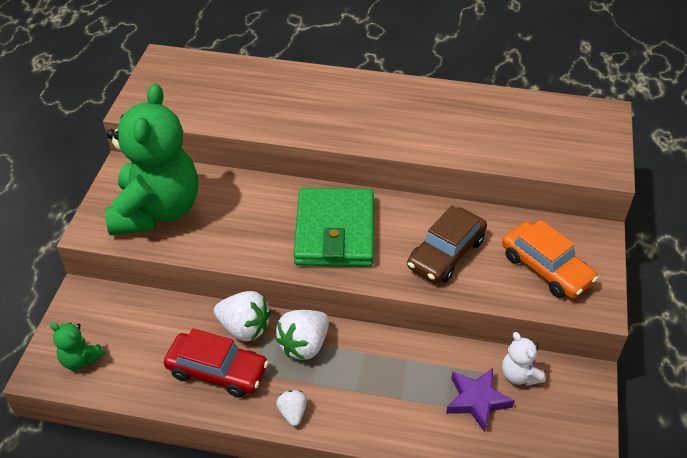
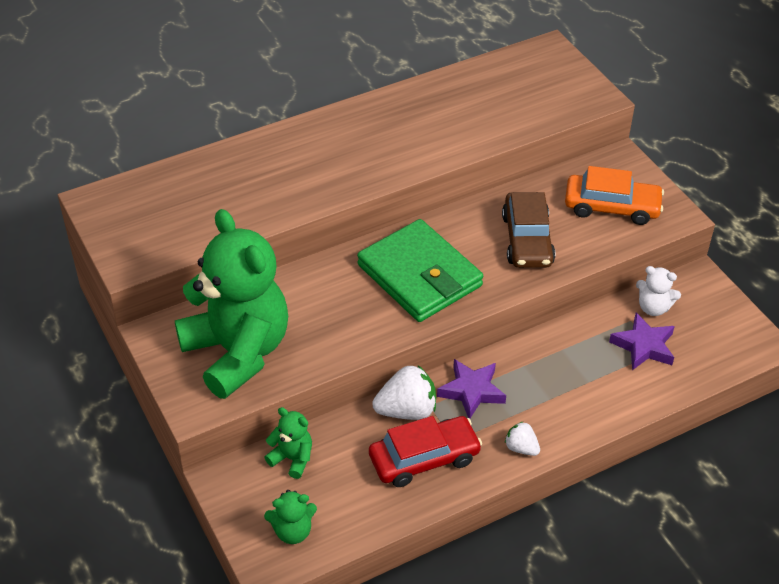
camera: 40 degrees left, 0 degrees up
(136, 310) = (292, 458): none -> green teddy bear
(304, 345) = (471, 391): white strawberry -> purple star

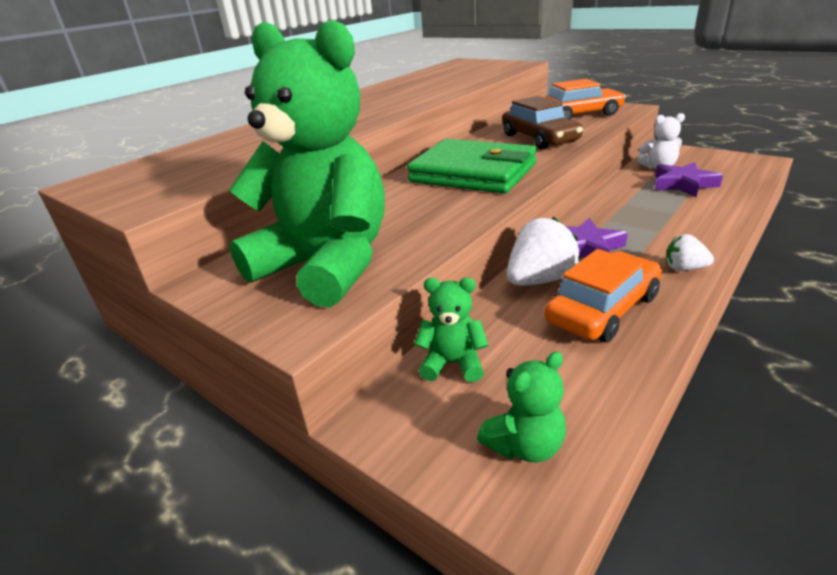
camera: 20 degrees left, 15 degrees down
(424, 458) = (602, 309): red car -> orange car

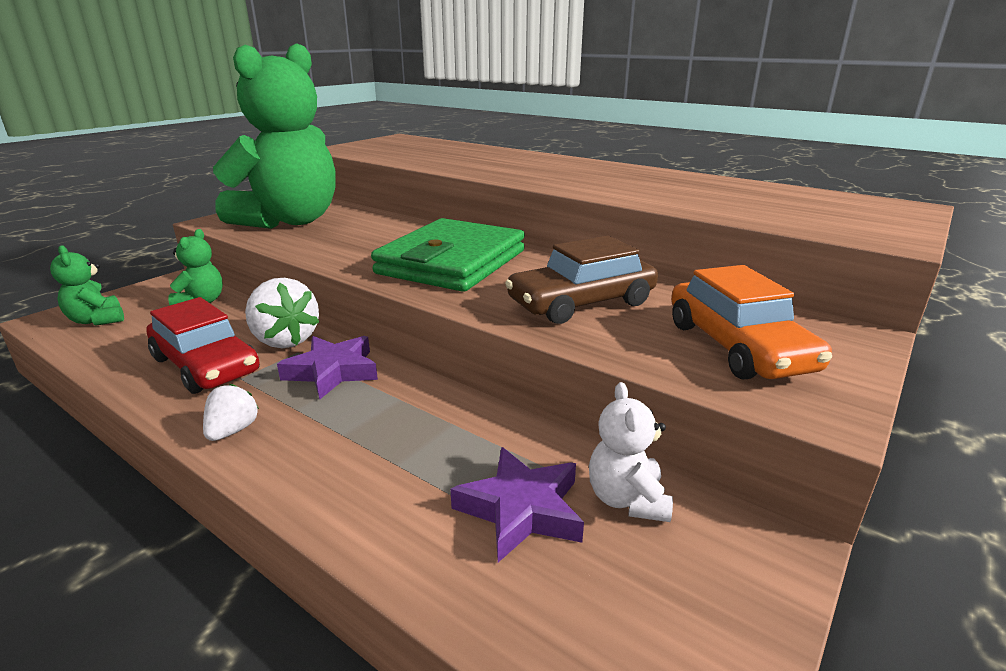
camera: 85 degrees right, 5 degrees down
(602, 309) = (206, 365): orange car -> red car

